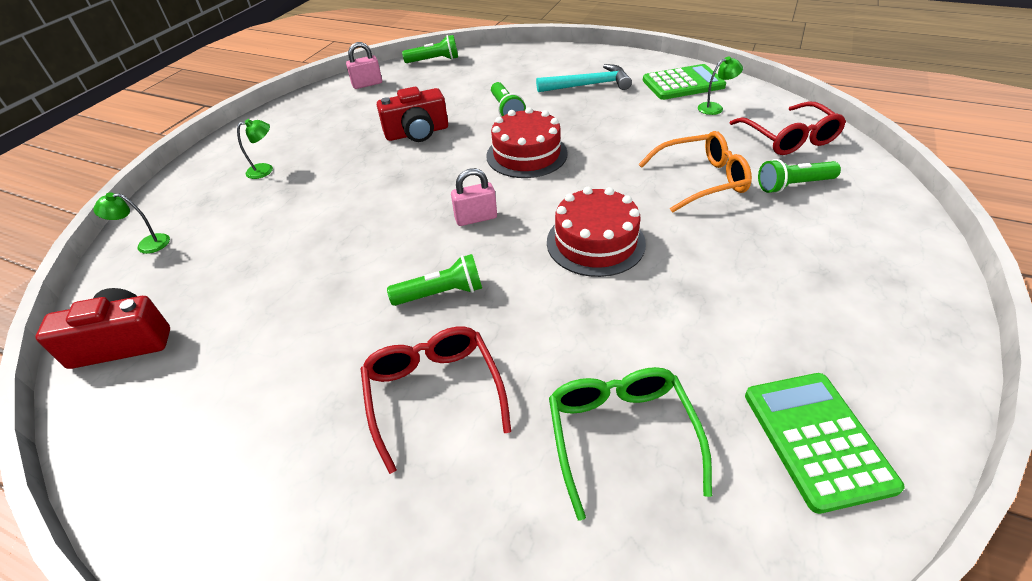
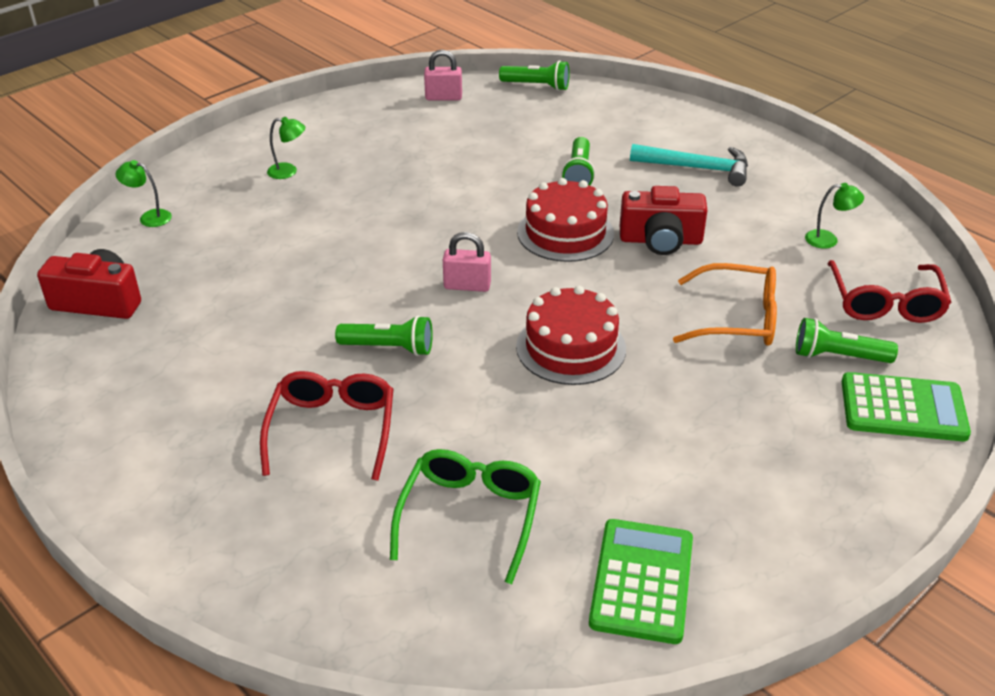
camera: 20 degrees right, 5 degrees down
(417, 133) = (464, 173): red camera -> red camera (660, 240)
(683, 83) = (815, 198): green calculator -> green calculator (903, 408)

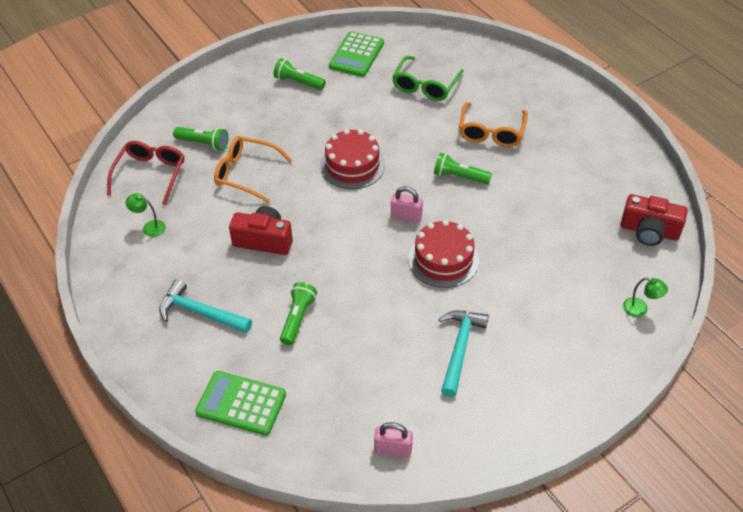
camera: 170 degrees left, 10 degrees up
(288, 171) = (537, 351): green lamp -> none
(332, 429) = (491, 132): red glasses -> orange glasses
(380, 166) = (459, 349): none -> turquoise hammer
(537, 86) = (295, 458): green flashlight -> green flashlight (298, 82)
(565, 233) = (328, 255): red cake -> red cake (443, 259)
(903, 408) = (191, 112): green calculator -> green calculator (241, 403)

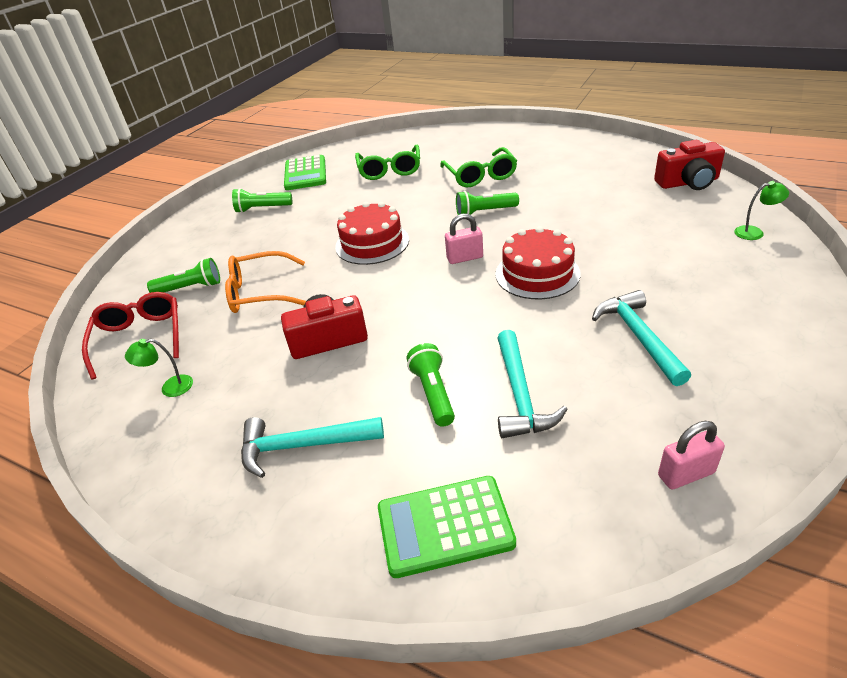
camera: 25 degrees left, 10 degrees down
(347, 348) = (520, 394): none -> turquoise hammer
(491, 132) = (480, 176): orange glasses -> green glasses

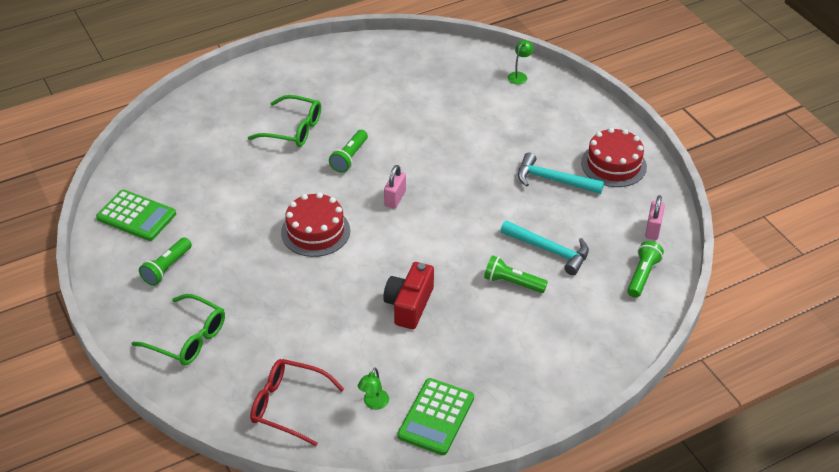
camera: 60 degrees left, 5 degrees up
(190, 288) = (248, 355): green flashlight -> green flashlight (642, 275)
(260, 292) = (307, 318): orange glasses -> none
(303, 446) = (500, 357): turquoise hammer -> none
(389, 170) = (209, 167): green glasses -> green glasses (188, 338)
(445, 526) = (608, 326): green calculator -> green calculator (436, 417)
(537, 274) = (452, 179): red cake -> red cake (613, 164)
(688, 182) = (438, 56): red camera -> none

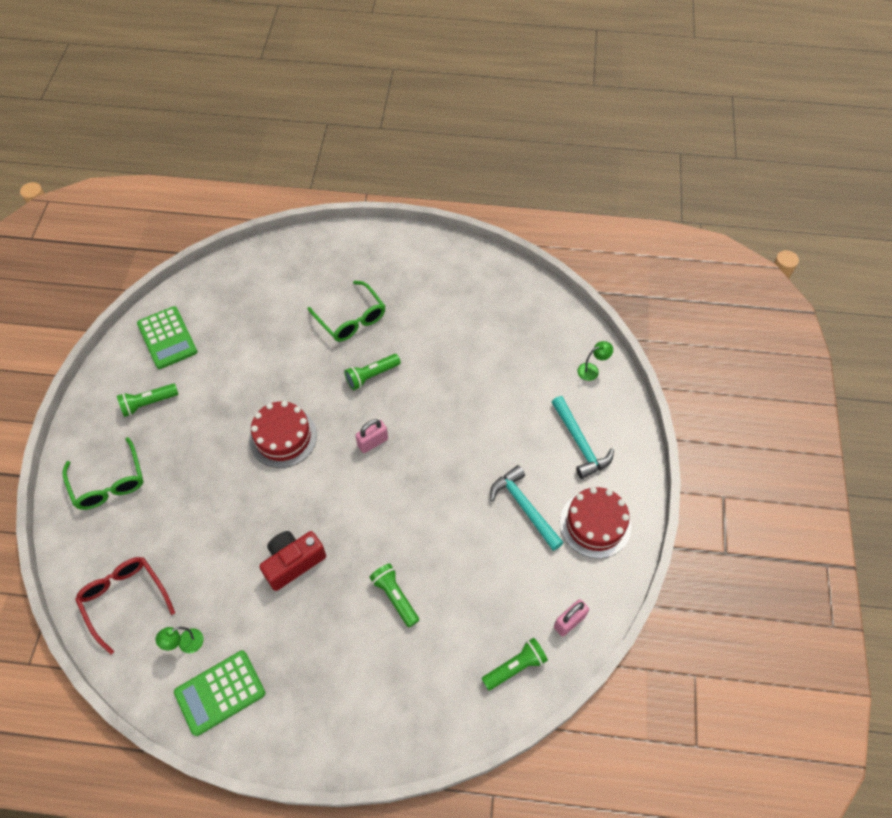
camera: 35 degrees right, 15 degrees up
(549, 250) = (455, 583): turquoise hammer -> turquoise hammer (580, 443)

